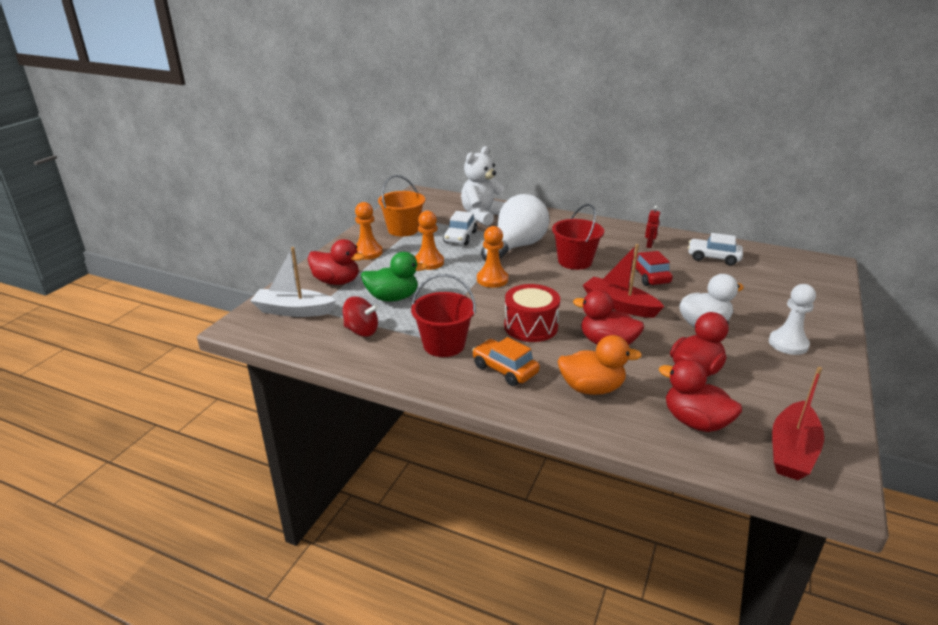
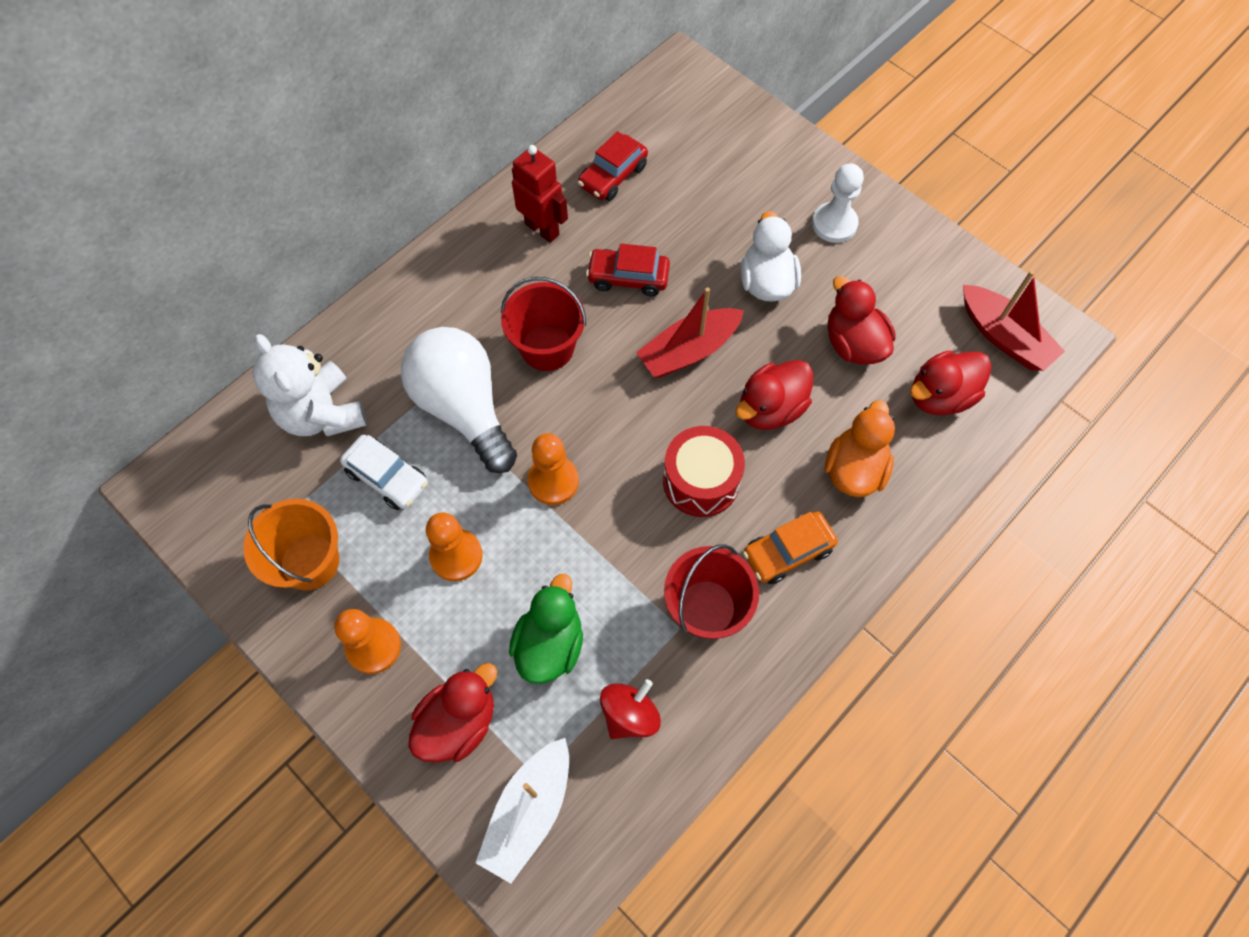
camera: 70 degrees left, 35 degrees up
(649, 245) = (542, 229): red robot -> red robot, size x1.79
(713, 258) = (613, 176): white car -> red car

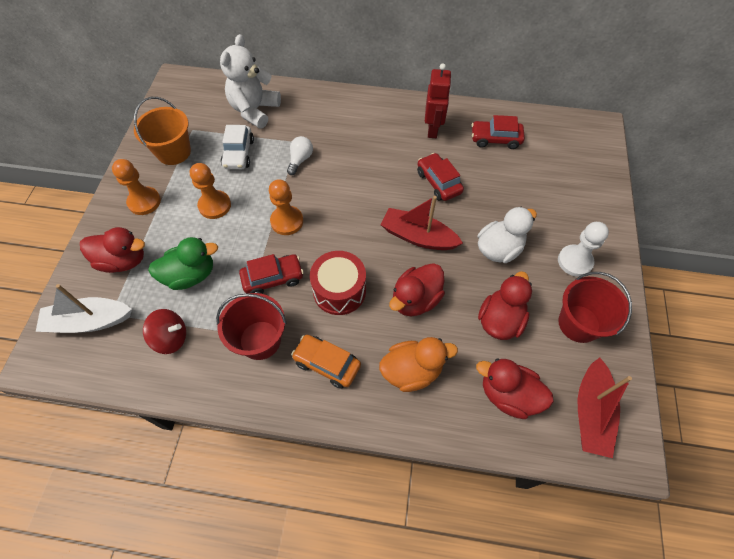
camera: 55 degrees right, 5 degrees down
(463, 408) = (300, 160): white light bulb -> white light bulb, size x0.43
(547, 347) = (364, 173): red bucket -> red bucket (579, 323)
(629, 546) = (273, 278): none -> red car
(770, 409) = (415, 300): red duck -> red duck turned 60 degrees counterclockwise

